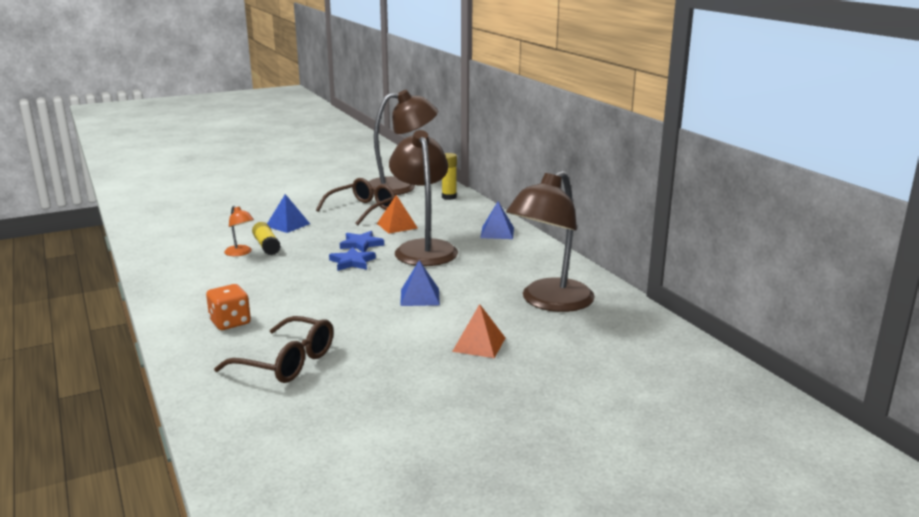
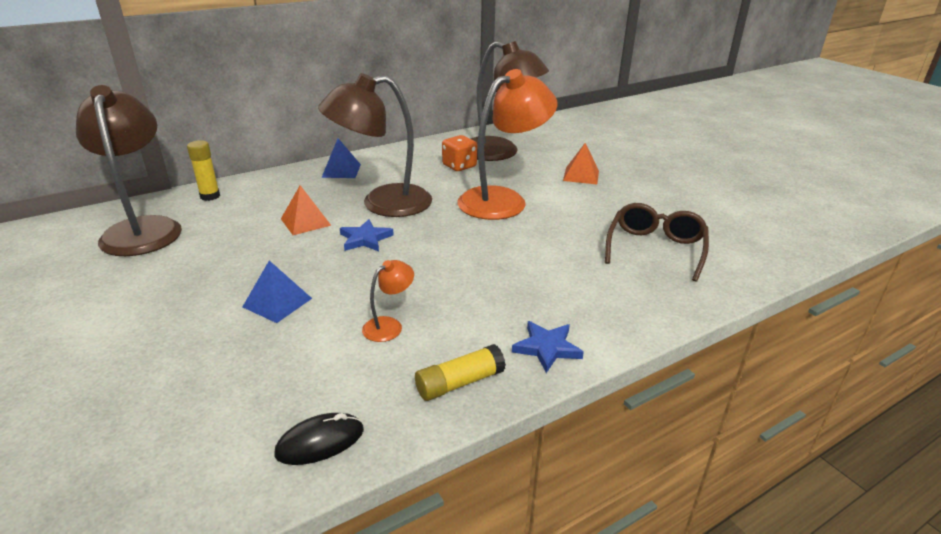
camera: 95 degrees left, 10 degrees up
(153, 240) = (320, 442): none -> black mouse
(230, 322) = (595, 293): orange dice -> orange dice (459, 166)
(266, 246) = (363, 307): yellow glue stick -> yellow glue stick (459, 383)
(352, 262) = (420, 239): blue star -> blue star (547, 348)
(363, 210) = (233, 249): brown glasses -> none
(420, 297) = (503, 200): blue pyramid -> orange lamp

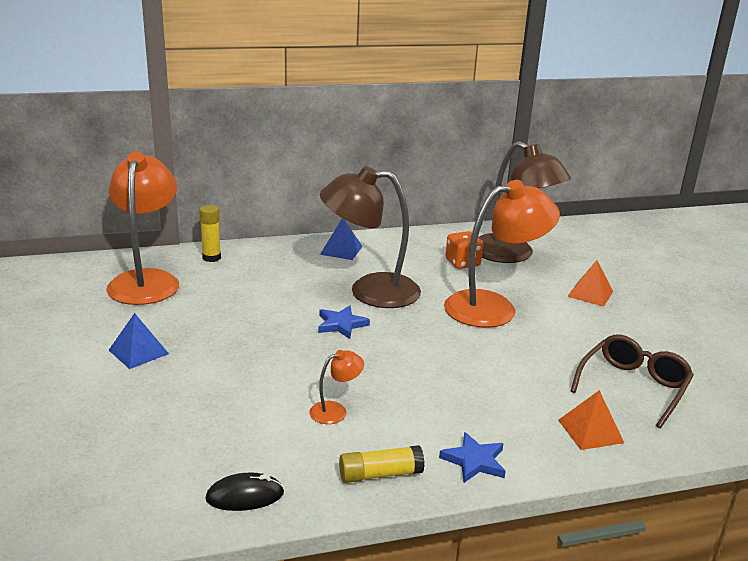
camera: 15 degrees right, 5 degrees down
(143, 229) = (146, 280): brown lamp -> orange lamp
(277, 302) = (243, 370): blue pyramid -> blue pyramid (138, 351)
(305, 222) = (291, 298): orange pyramid -> orange pyramid (590, 431)

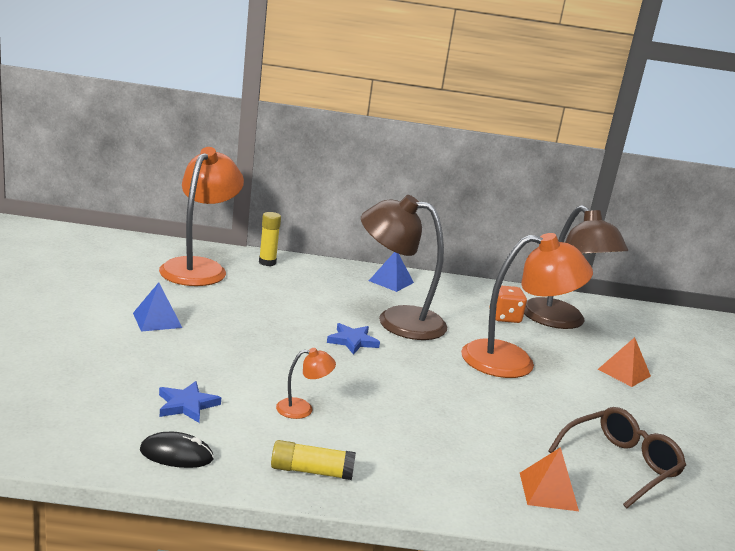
camera: 15 degrees right, 5 degrees down
(474, 461) = (410, 485): blue star -> blue star (187, 405)

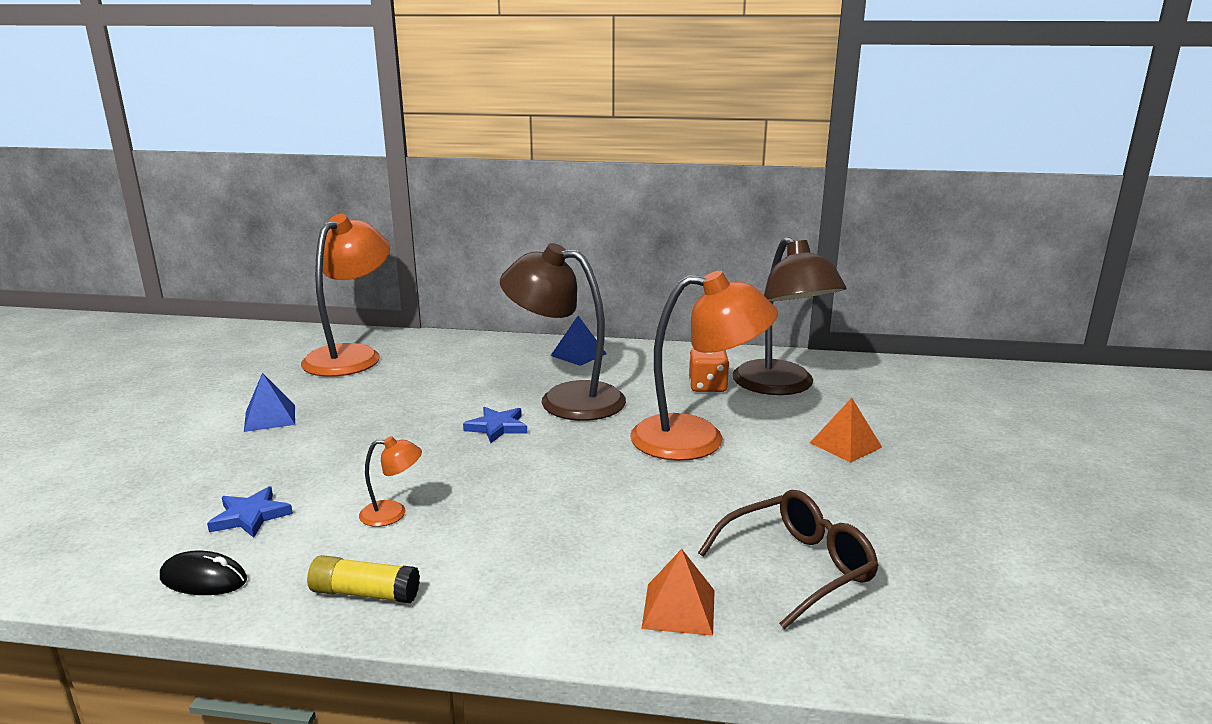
camera: 10 degrees right, 0 degrees up
(267, 262) = (436, 344): yellow glue stick -> none

